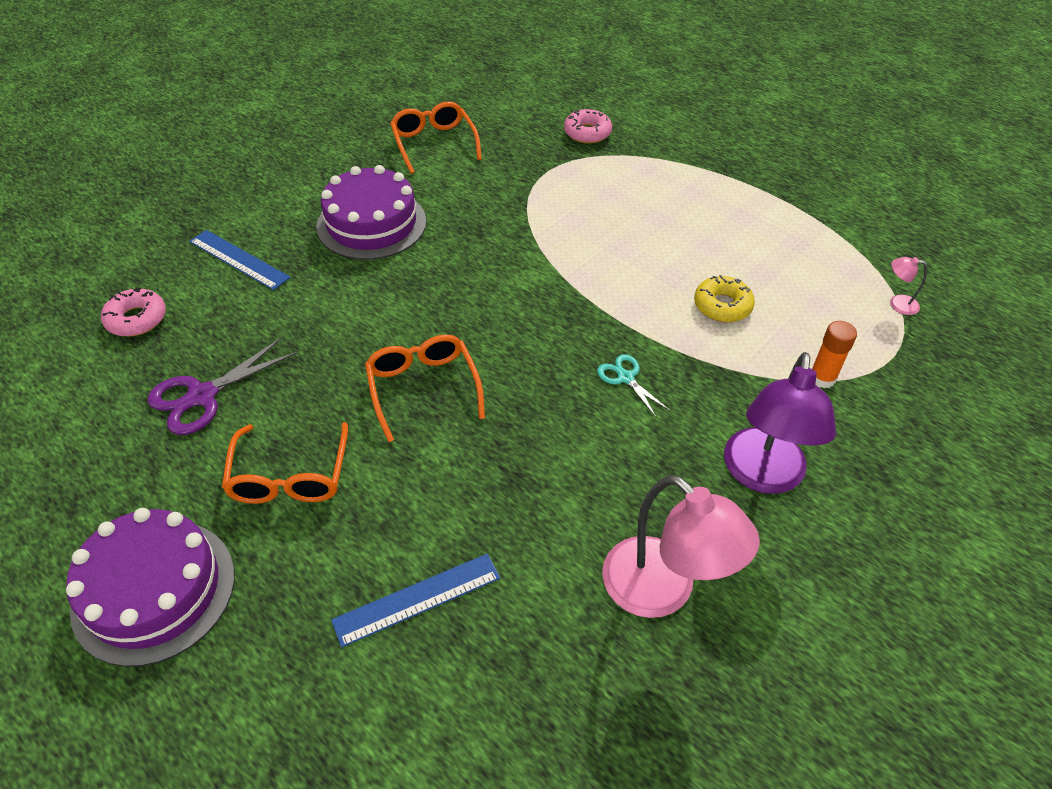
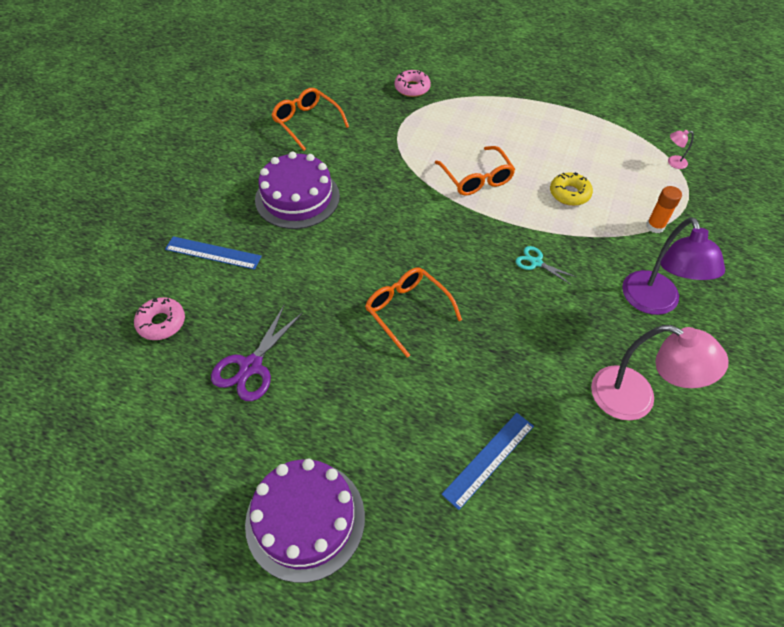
camera: 20 degrees left, 5 degrees up
(289, 476) = (352, 404): orange glasses -> orange glasses (476, 178)

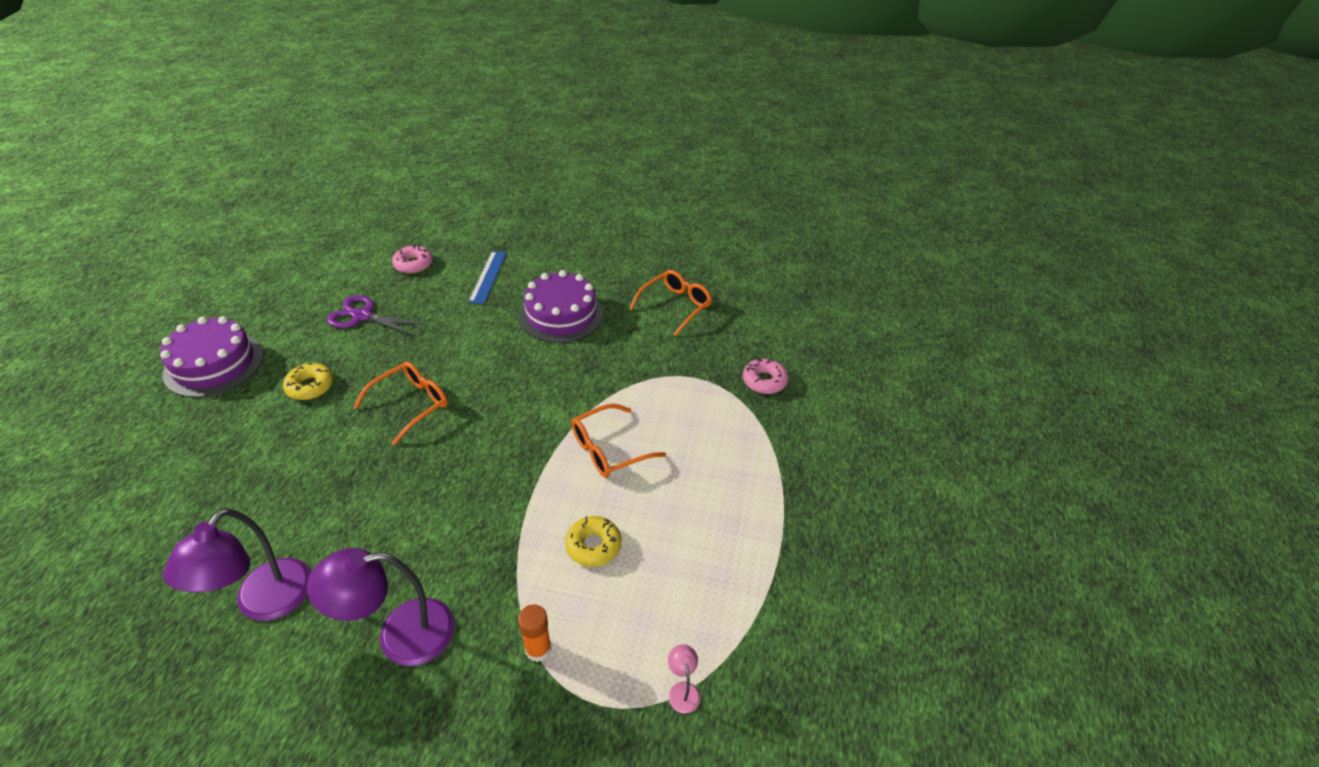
camera: 80 degrees right, 10 degrees down
(366, 404) = (310, 386): none -> yellow donut
(489, 459) = (230, 473): blue ruler -> none
(536, 262) = (472, 509): turquoise scissors -> none
(636, 399) = (264, 603): pink lamp -> purple lamp

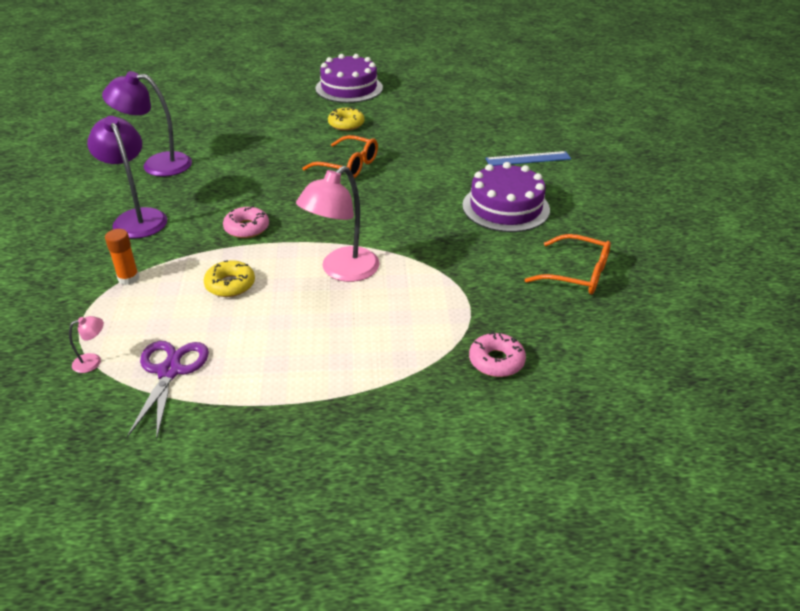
camera: 75 degrees right, 5 degrees down
(362, 316) = (433, 121): purple scissors -> purple scissors (169, 371)
(413, 264) = (513, 123): pink donut -> pink donut (247, 228)
(609, 449) = (342, 271): orange glasses -> pink lamp

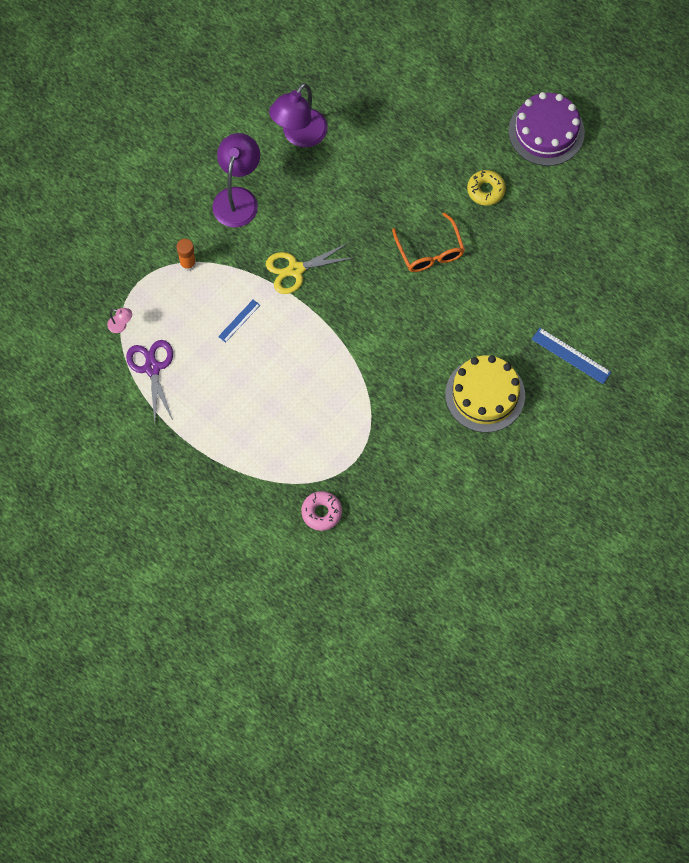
camera: 45 degrees right, 30 degrees up
(157, 164) = (299, 136): purple lamp -> purple lamp turned 105 degrees counterclockwise
(169, 371) = (152, 368): purple scissors -> purple scissors turned 60 degrees counterclockwise
(230, 285) = (239, 321): yellow donut -> blue ruler
(247, 228) = (295, 270): pink donut -> yellow scissors
(342, 271) = (313, 365): pink lamp -> none
(505, 207) = (485, 395): purple cake -> yellow cake
(577, 274) = (449, 494): orange glasses -> none

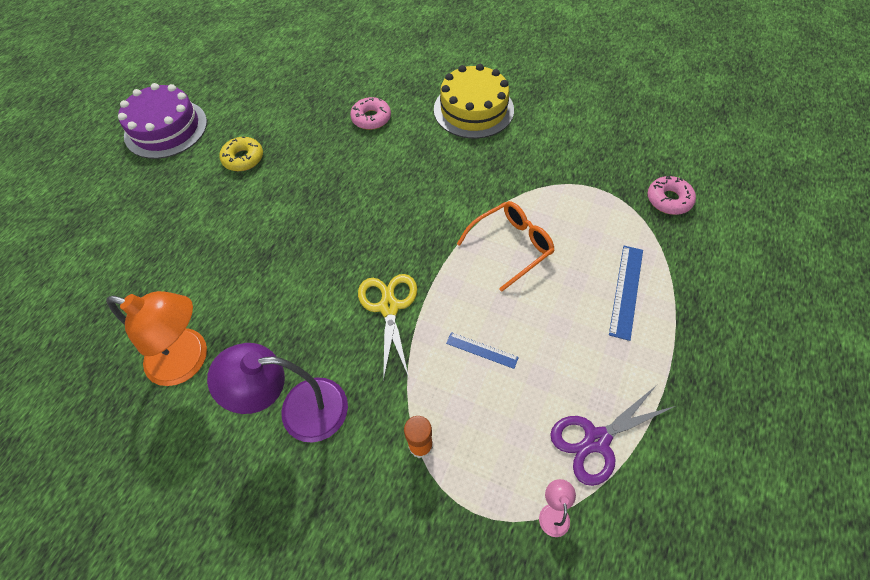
camera: 105 degrees left, 10 degrees down
(295, 270) = (389, 307): yellow scissors -> yellow scissors turned 150 degrees counterclockwise
(299, 136) = (189, 360): purple lamp -> orange lamp
(430, 251) = (328, 186): orange glasses -> orange glasses (511, 246)
(503, 303) = (371, 118): none -> pink donut
(571, 355) = (408, 64): blue ruler -> blue ruler (626, 291)

